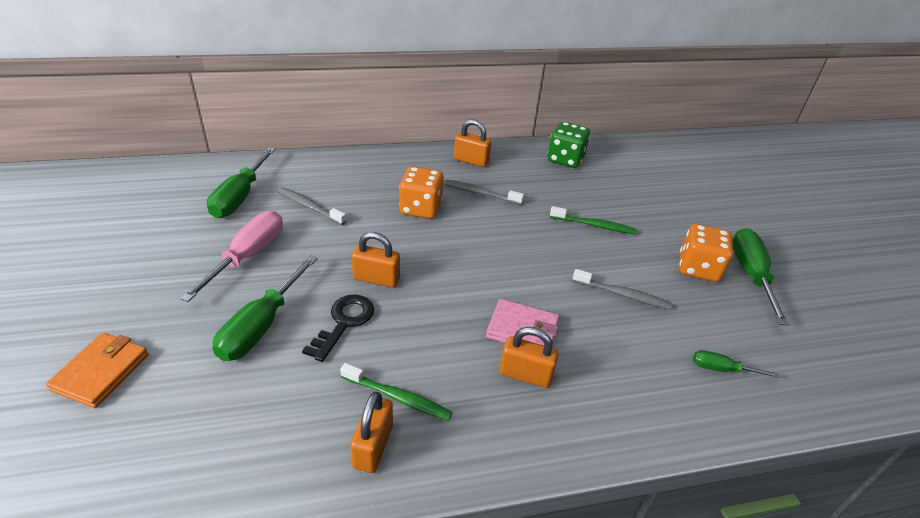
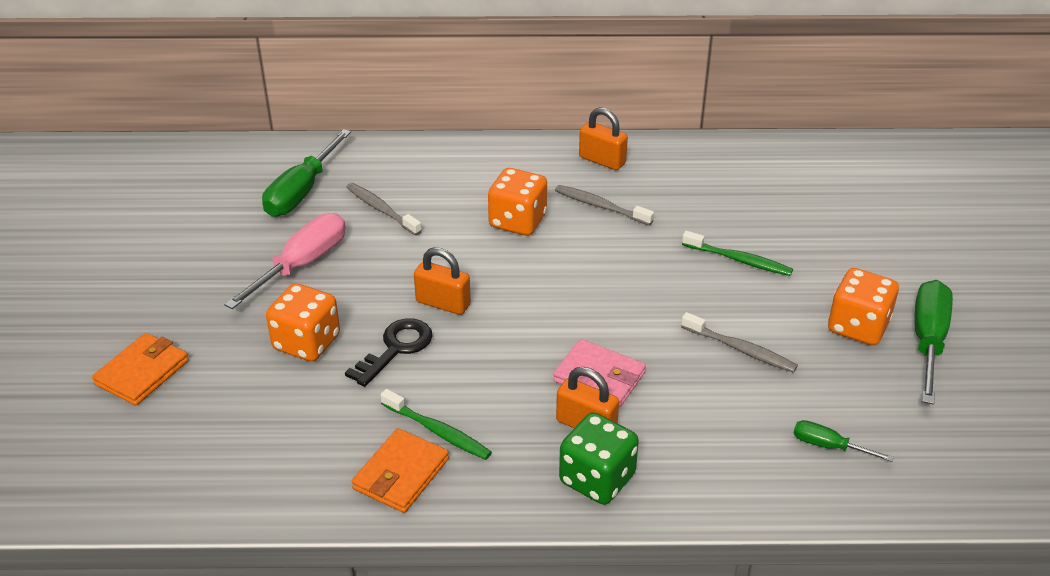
camera: 15 degrees right, 0 degrees up
(262, 325) = (307, 342): green screwdriver -> orange dice
(373, 446) = (401, 474): orange padlock -> orange wallet
(565, 159) = (735, 166): green dice -> green dice (597, 479)

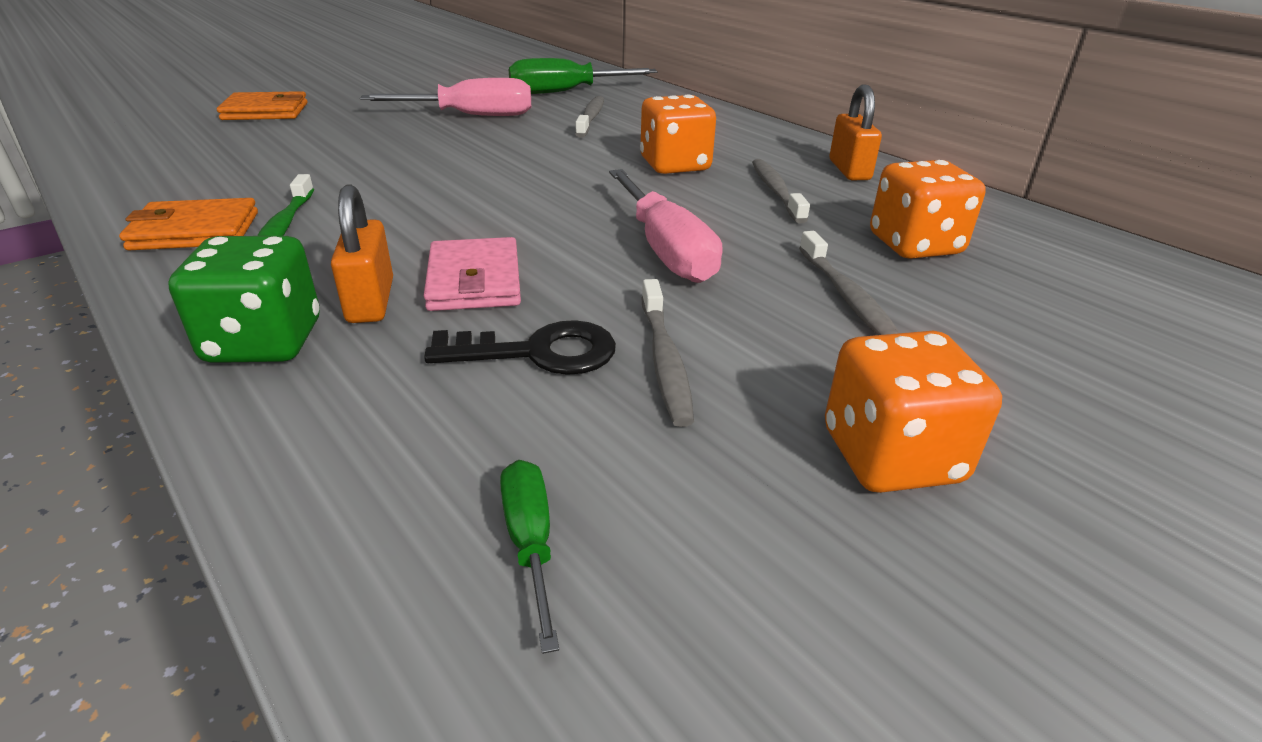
camera: 50 degrees right, 5 degrees down
(307, 342) = (365, 144): orange dice -> orange dice (914, 245)
(396, 348) = (399, 175): black key -> black key (539, 352)
(443, 303) = (495, 173): orange padlock -> none
(632, 290) = (665, 249): none -> pink screwdriver
(739, 260) = (846, 296): green toothbrush -> grey toothbrush
(928, 341) = (1001, 568): green screwdriver -> none

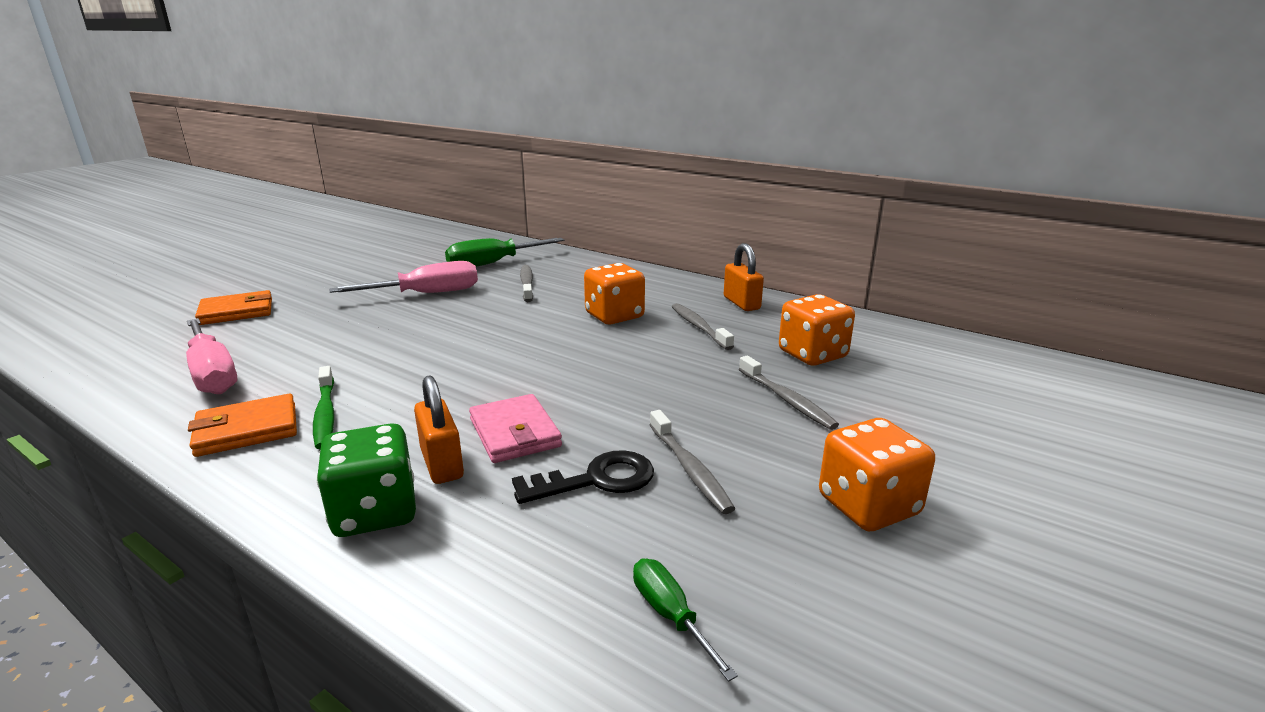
camera: 15 degrees left, 10 degrees down
(665, 249) = (644, 385): pink screwdriver -> pink screwdriver (212, 373)

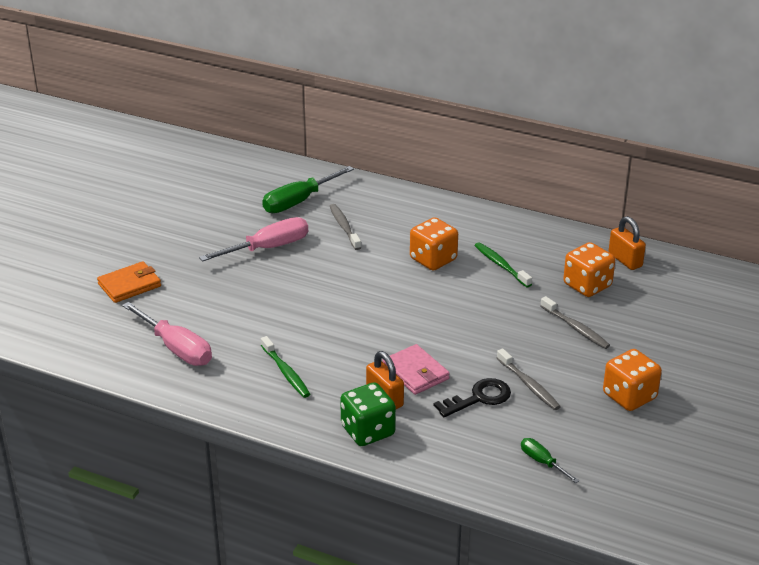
camera: 10 degrees left, 10 degrees up
(247, 430) = (246, 389): orange wallet -> none
(699, 327) = (501, 265): grey toothbrush -> green toothbrush
(741, 303) = (526, 234): orange padlock -> orange padlock (625, 260)

